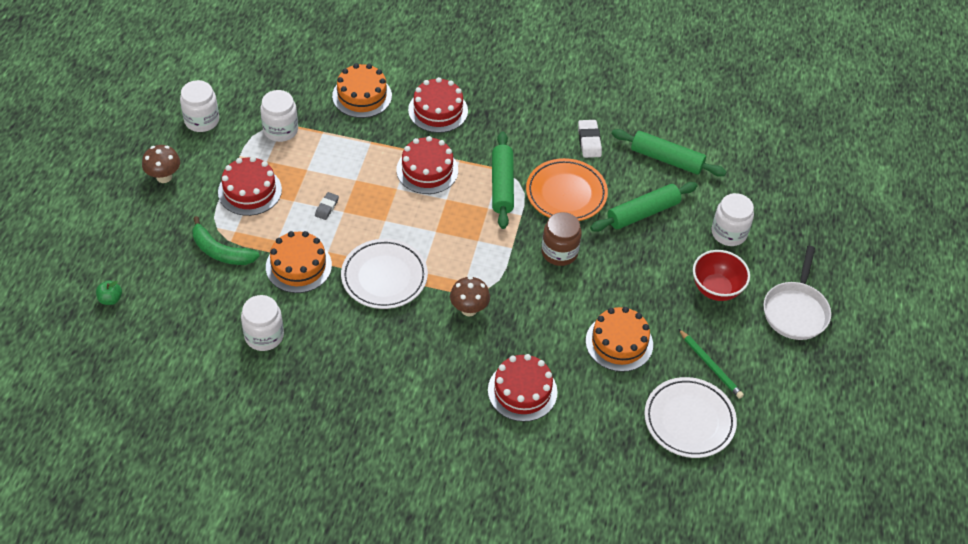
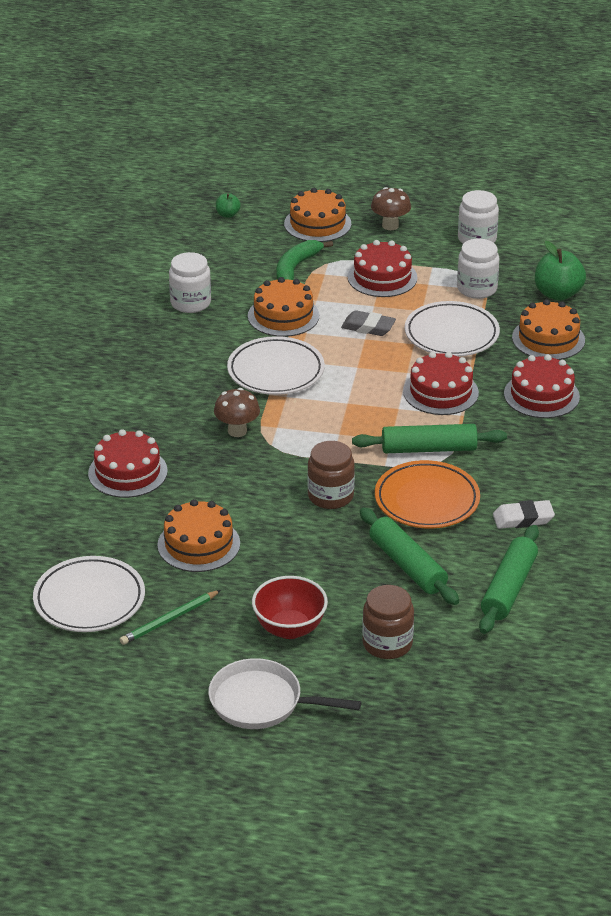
camera: 90 degrees right, 15 degrees down
(147, 229) = (317, 224): none -> orange cake
(298, 81) = (558, 294): none -> green apple
(327, 207) = (368, 327): grey eraser -> grey eraser, size x1.52
(346, 154) = (451, 334): none -> white plate
(729, 233) = (387, 644): white jar -> brown jar

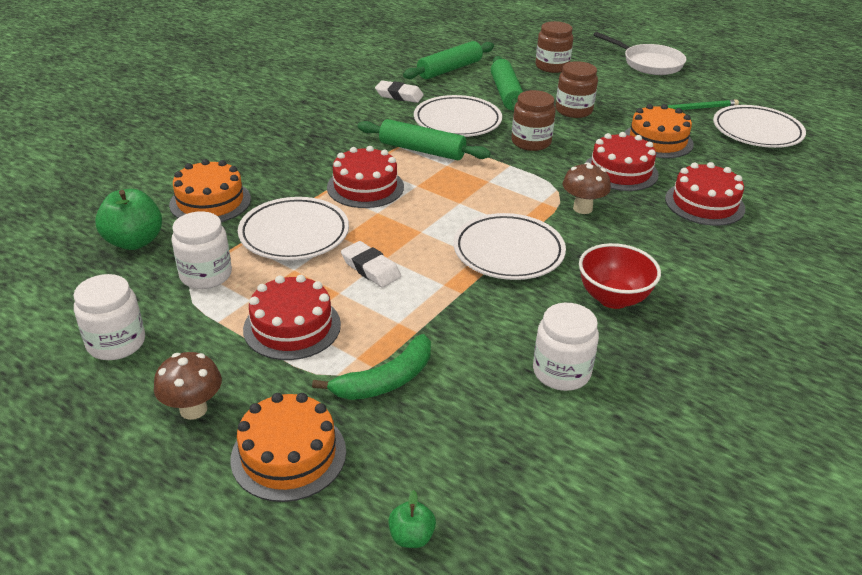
camera: 155 degrees left, 0 degrees up
(283, 316) = (454, 313): orange cake -> none
(289, 628) = (612, 86): red bowl -> red bowl (613, 298)
(313, 563) = (573, 110): none -> brown jar
(368, 327) = (370, 268): grey eraser -> white eraser
(427, 500) = (457, 121): orange plate -> white plate
(541, 395) = (282, 160): red cake -> red cake (620, 171)

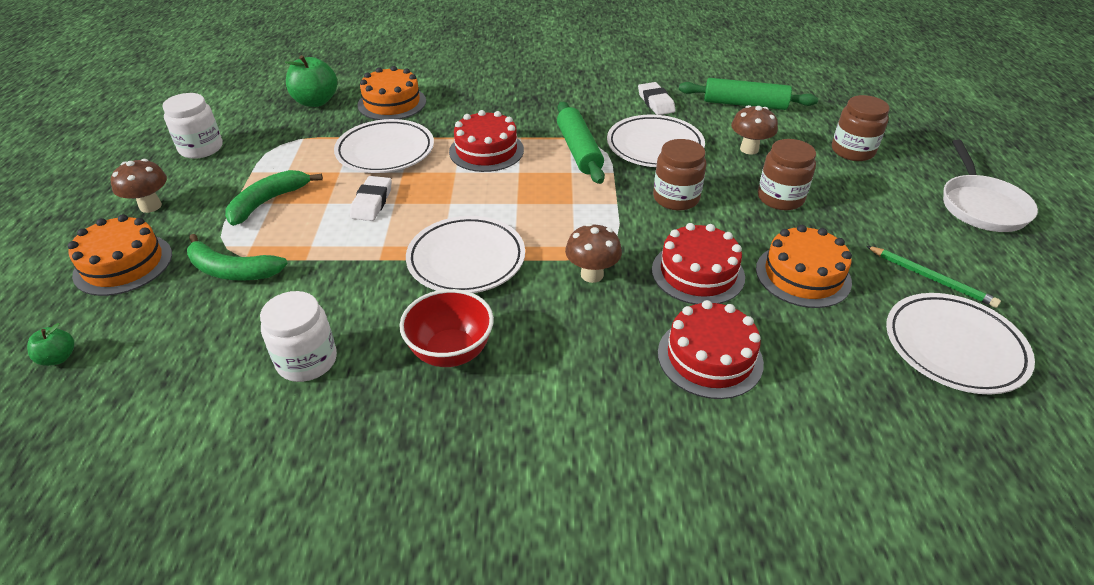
camera: 55 degrees right, 5 degrees up
(206, 275) = (301, 142): white jar -> none
(292, 327) = (268, 202): red cake -> green banana
(506, 94) = (749, 149): green rolling pin -> brown mushroom

